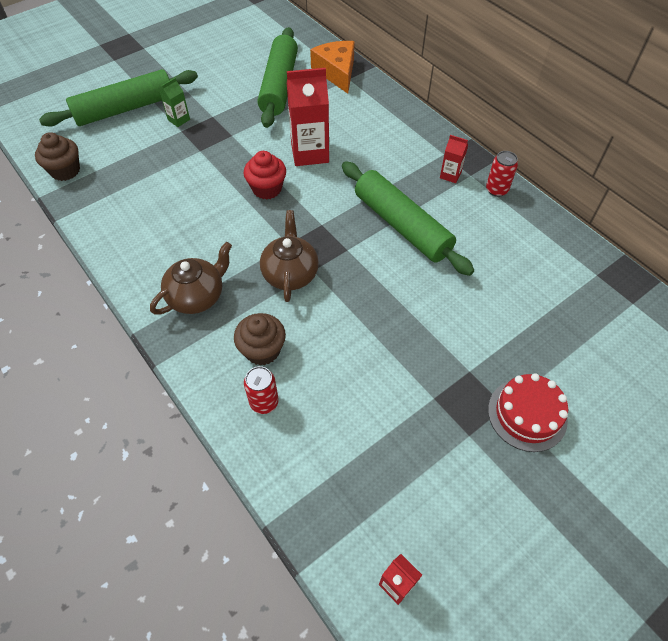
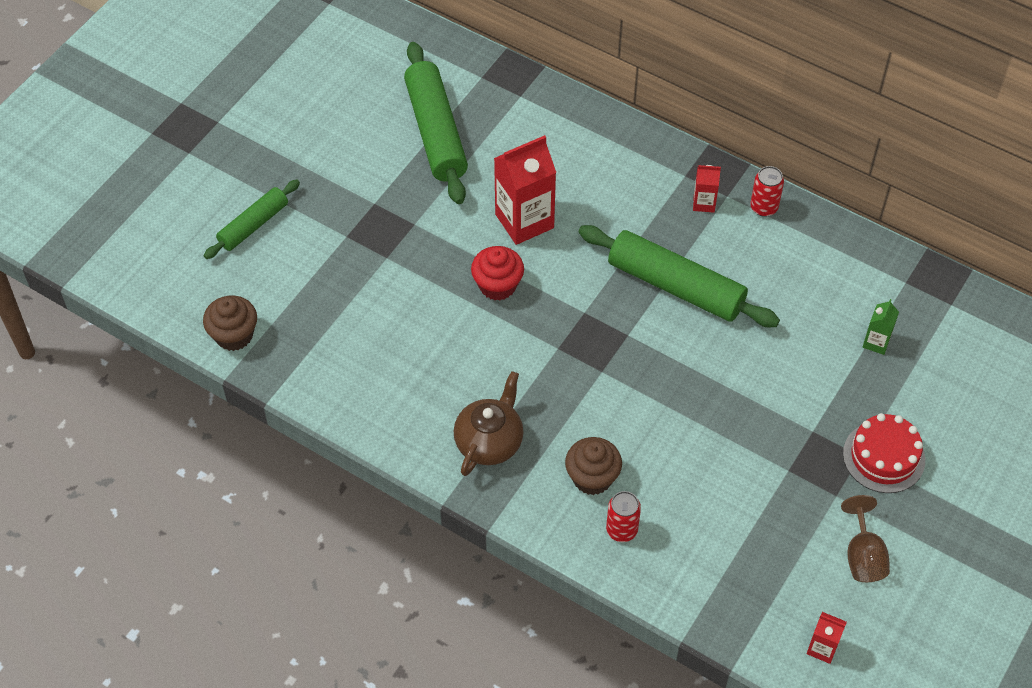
camera: 20 degrees left, 0 degrees up
(125, 109) = (253, 225): green rolling pin -> green rolling pin, size x0.59
(179, 120) = (334, 221): green carton -> green carton (876, 342)
(290, 273) = (578, 383): brown teapot -> none
(337, 72) = (500, 90): orange cheese -> none
(473, 502) = (863, 556): none -> brown goblet

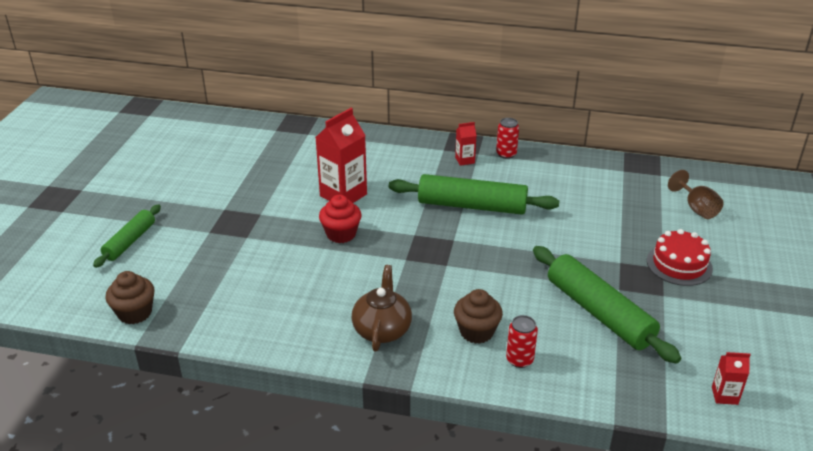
camera: 20 degrees left, 20 degrees down
(435, 132) = (255, 163): green rolling pin -> green rolling pin (598, 313)
(863, 556) = (709, 326): brown goblet -> brown goblet (696, 208)
(876, 342) = (627, 204): green carton -> none

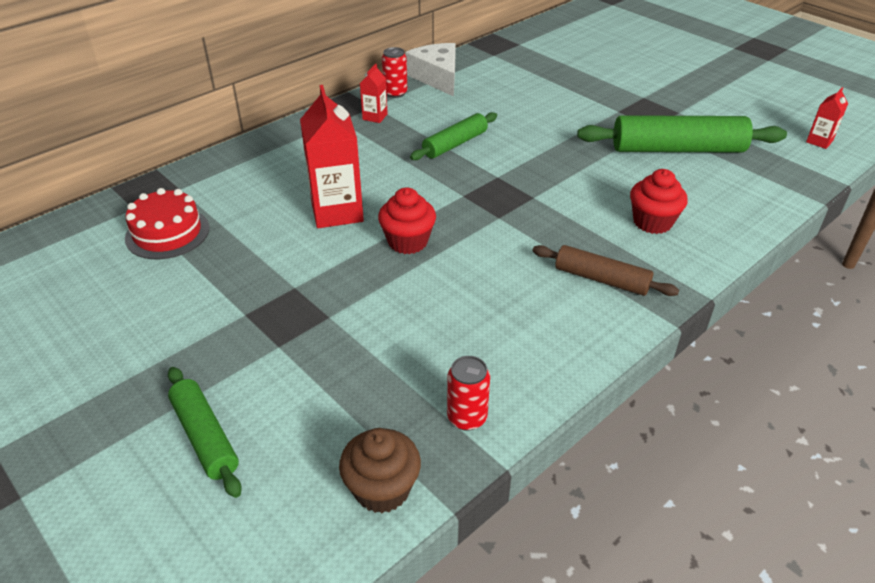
camera: 55 degrees left, 5 degrees up
(382, 329) = (601, 279): brown teapot -> brown rolling pin
(472, 206) = (455, 144): green rolling pin -> green rolling pin, size x0.59
(476, 332) = (652, 222): brown cupcake -> red cupcake
(519, 360) = (711, 215): red can -> red can (467, 417)
(552, 161) = (437, 77): none -> white cheese
(679, 264) = (646, 89): red cake -> red cake (167, 233)
(696, 208) = (581, 50): brown goblet -> none

